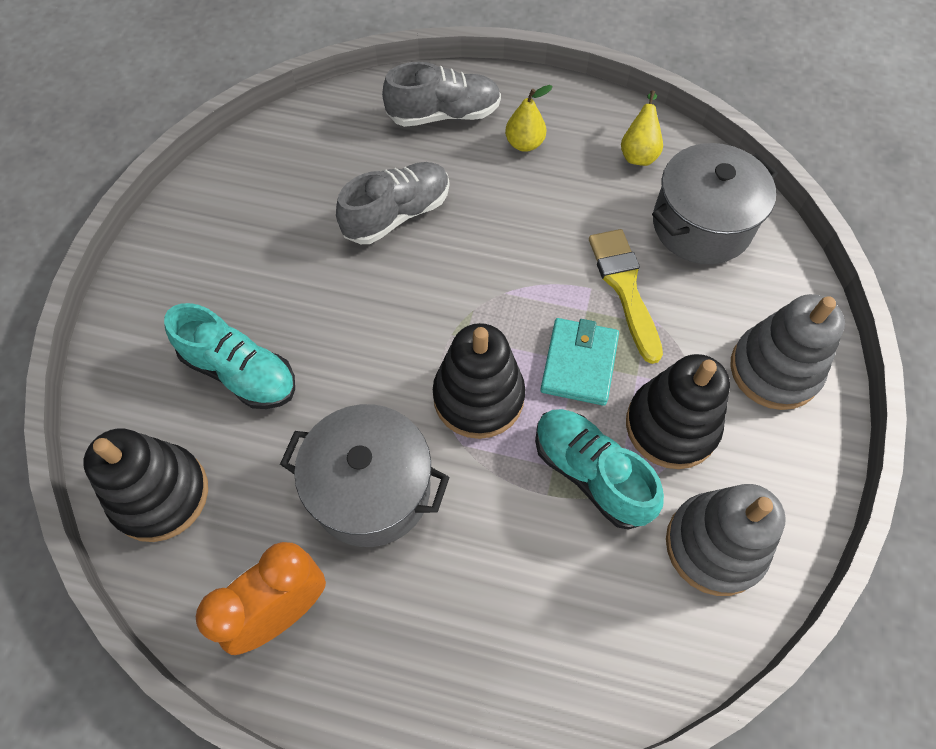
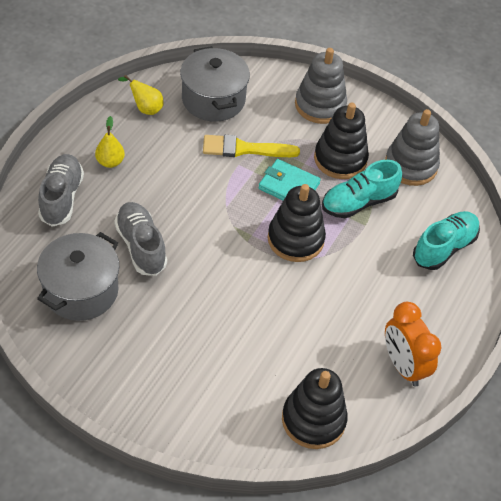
camera: 80 degrees left, 10 degrees down
(240, 372) = (237, 361): turquoise shoe -> turquoise shoe (444, 248)
(371, 489) = (340, 306): grey pot -> grey pot (81, 290)

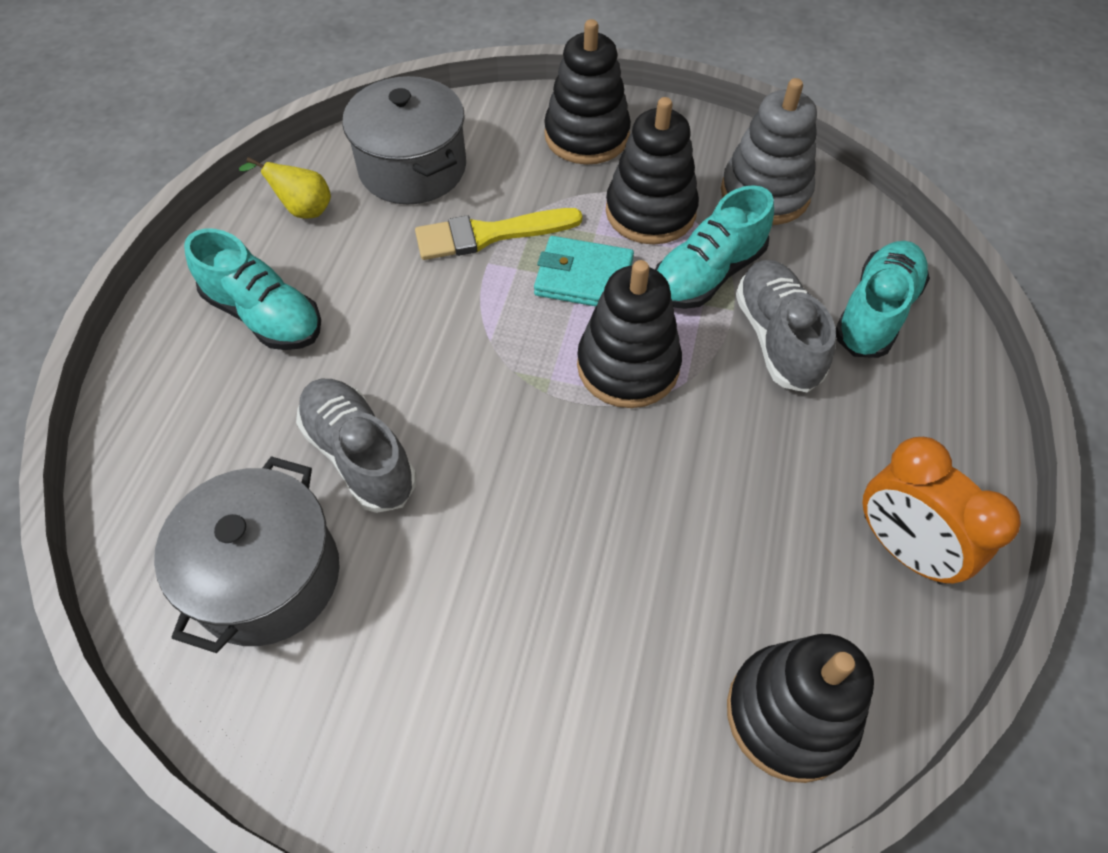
camera: 10 degrees left, 5 degrees up
(61, 198) = (190, 404): grey shoe -> grey shoe (777, 338)
(110, 162) = (264, 315): yellow pear -> turquoise shoe
(320, 105) = (586, 136): grey stacking toy -> black stacking toy

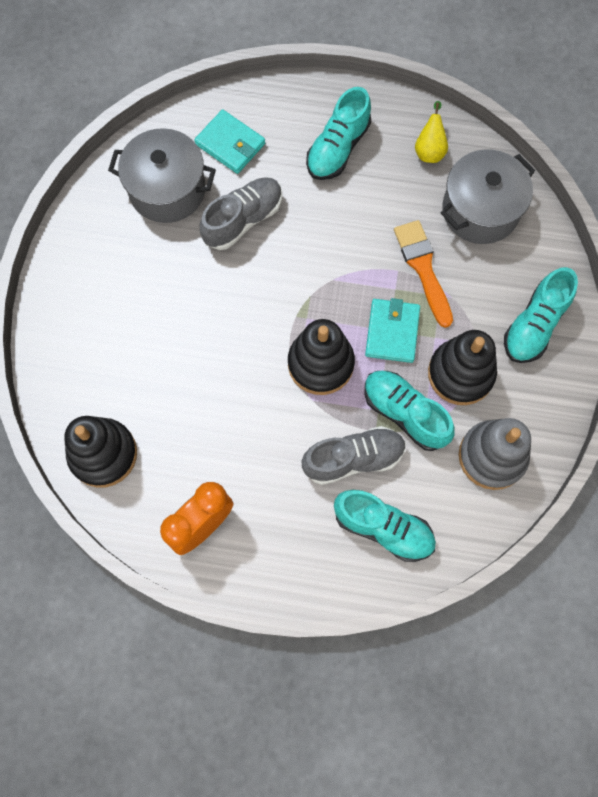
camera: 85 degrees right, 15 degrees up
(205, 466) = (230, 144): none -> turquoise wallet
(489, 234) = (423, 268): yellow brush -> orange brush
(586, 136) = (534, 325): black stacking toy -> turquoise shoe

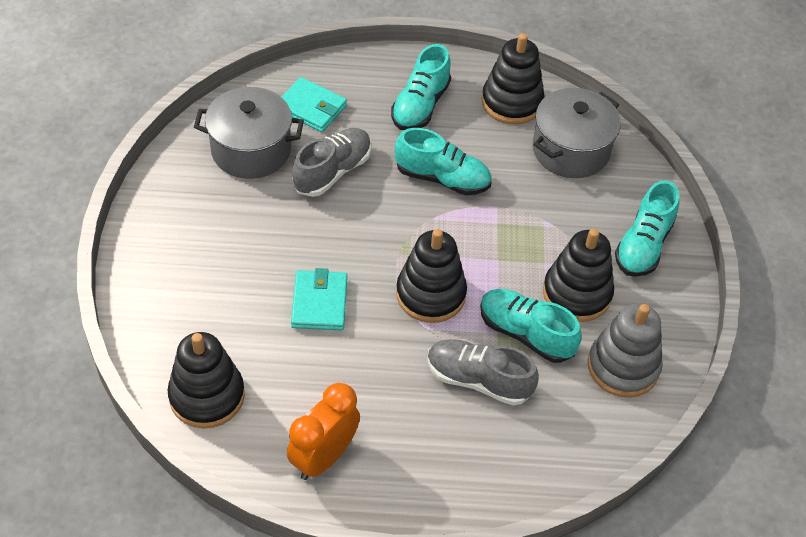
camera: 10 degrees left, 20 degrees down
(353, 459) = (478, 380): grey shoe -> grey shoe turned 135 degrees counterclockwise
(383, 528) = (520, 444): turquoise shoe -> turquoise shoe (442, 178)
(392, 332) = (500, 261): turquoise wallet -> turquoise wallet (319, 303)
(423, 268) = (522, 203): orange brush -> none
(429, 150) = (512, 102): yellow pear -> black stacking toy

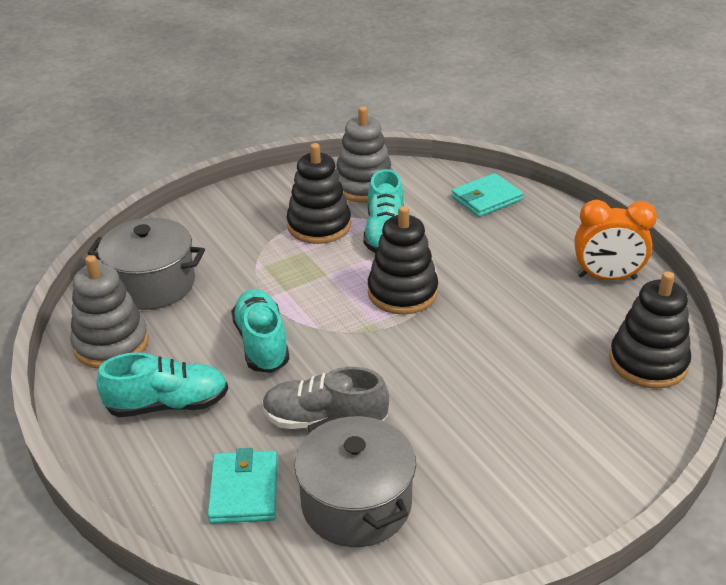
camera: 120 degrees left, 15 degrees down
(319, 303) = (484, 348): turquoise wallet -> turquoise wallet (486, 199)
(478, 380) = (452, 238): grey shoe -> none
(512, 102) = (111, 344): black stacking toy -> grey stacking toy
(643, 245) = (235, 213): turquoise shoe -> none

